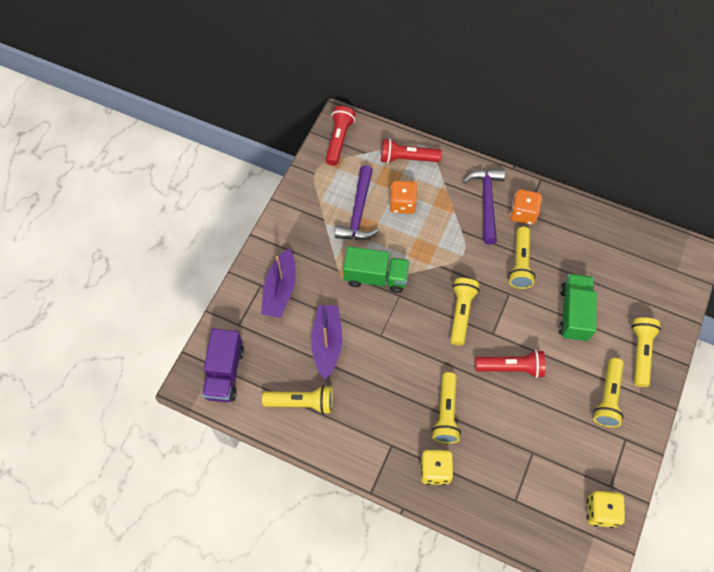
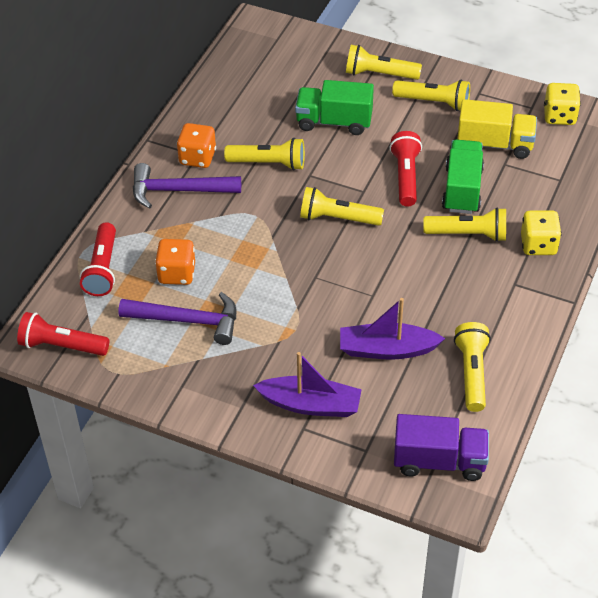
camera: 90 degrees left, 15 degrees down
(376, 277) = (289, 300): green truck -> green truck (462, 189)
(557, 446) = (494, 144): none -> yellow truck

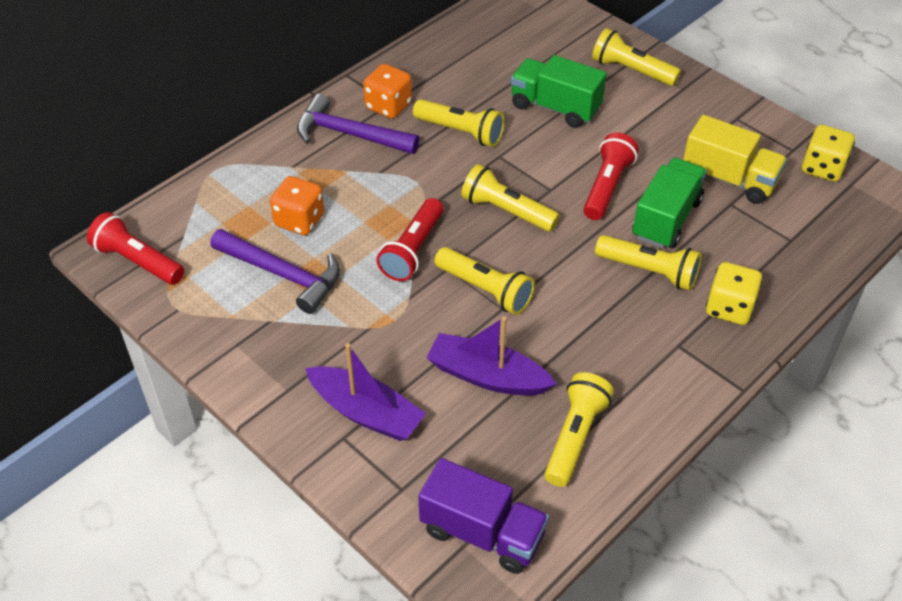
camera: 20 degrees right, 0 degrees up
(102, 268) = (226, 193): red flashlight -> red flashlight (413, 250)
(433, 102) = (678, 115): yellow flashlight -> yellow flashlight (485, 290)

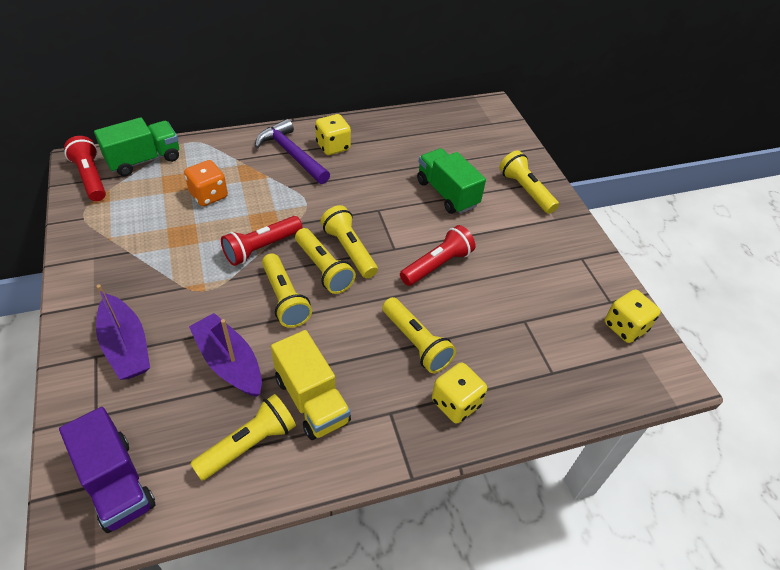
camera: 25 degrees right, 0 degrees up
(283, 275) = (165, 226): purple hammer -> none
(388, 106) = (333, 146): orange dice -> yellow dice
(460, 132) = (366, 182): yellow flashlight -> yellow flashlight (323, 269)
(666, 219) = (463, 309): green truck -> green truck (144, 160)
(729, 179) = (538, 301): yellow truck -> yellow truck (312, 400)

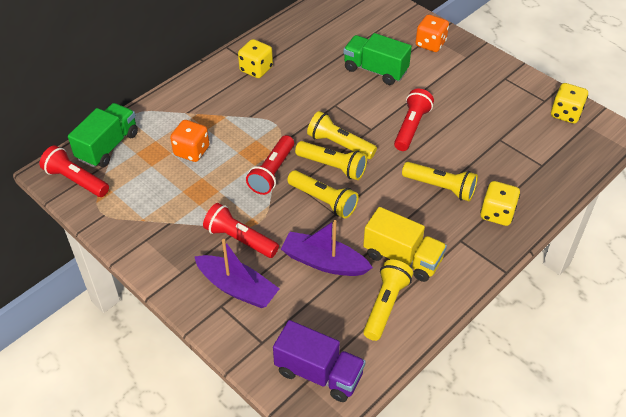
camera: 25 degrees left, 0 degrees up
(173, 298) = (240, 239): none -> red flashlight
(291, 154) = (228, 89): purple hammer -> none
(526, 191) = (430, 44): yellow flashlight -> orange dice

